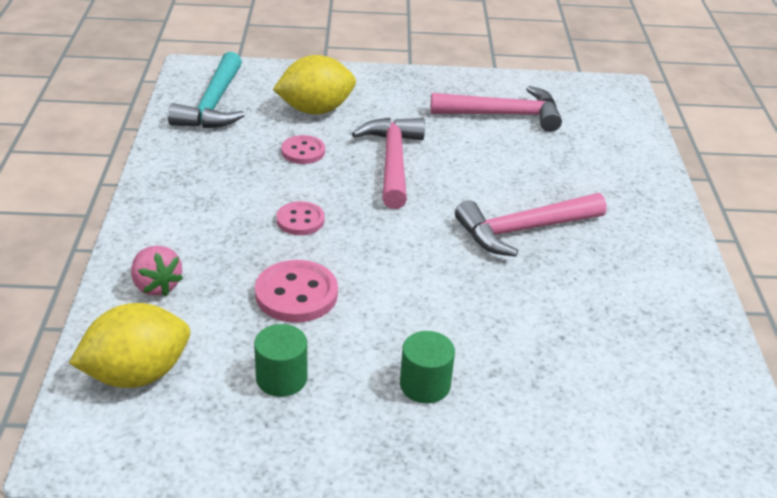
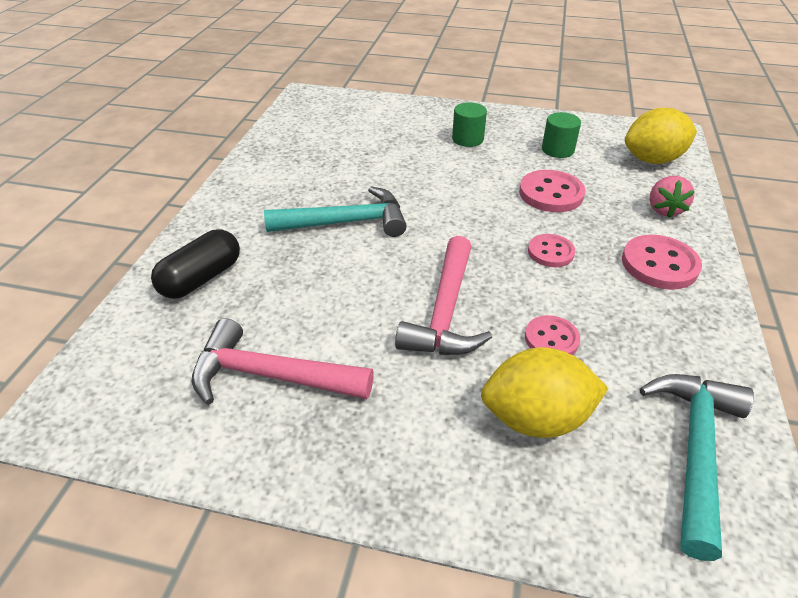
camera: 165 degrees left, 5 degrees up
(156, 286) = (664, 210): pink strawberry -> pink strawberry turned 150 degrees counterclockwise
(189, 219) = (659, 264): none -> pink button
(523, 230) = (346, 222): pink hammer -> turquoise hammer
(614, 166) = (201, 278): none -> black capsule

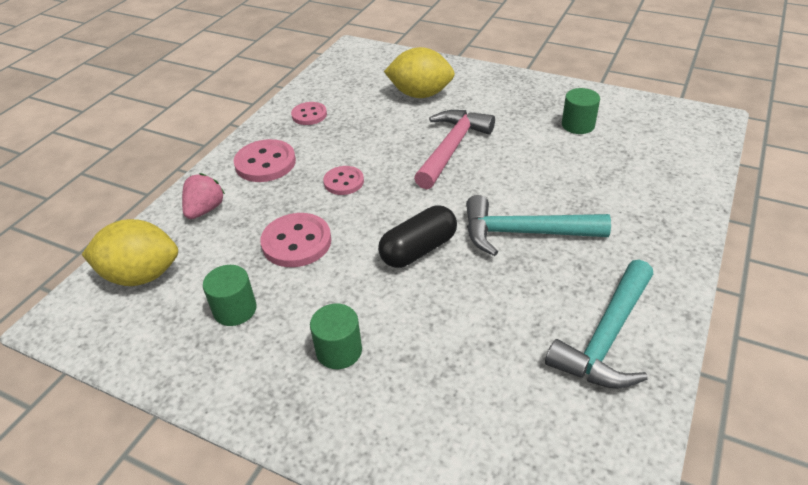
camera: 165 degrees left, 0 degrees up
(201, 278) = (654, 192): black capsule -> black capsule (418, 249)
(271, 376) = (578, 125): pink hammer -> green cylinder
(551, 339) = (386, 126): pink button -> pink button (309, 115)
(694, 450) = (347, 77): turquoise hammer -> turquoise hammer (606, 337)

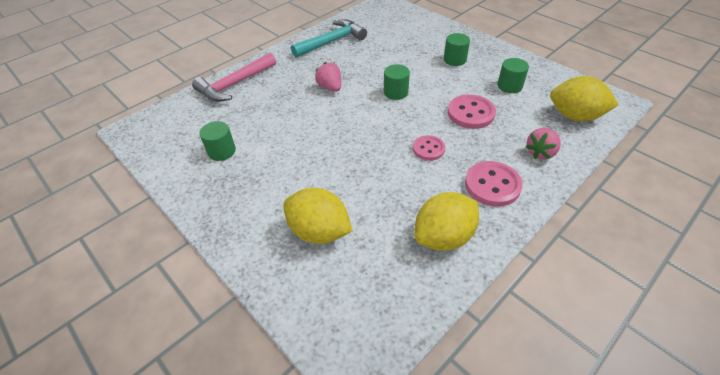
camera: 160 degrees left, 5 degrees up
(309, 115) = (444, 237): pink button -> yellow lemon
(418, 249) = (396, 92): black capsule -> green cylinder
(451, 148) = (332, 157): pink hammer -> pink hammer (235, 84)
(524, 233) = (330, 87): turquoise hammer -> pink strawberry

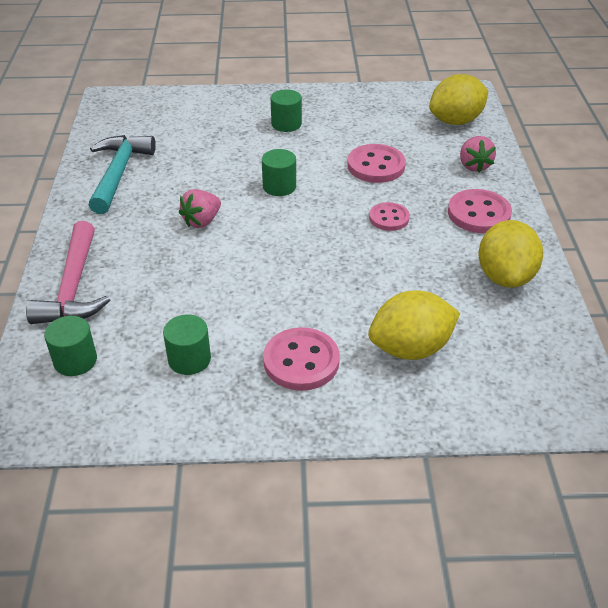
camera: 50 degrees left, 5 degrees down
(260, 192) = (301, 361): none -> pink button
(330, 87) = (202, 221): pink strawberry -> pink strawberry turned 60 degrees counterclockwise
(509, 86) = (371, 123): green cylinder -> green cylinder (75, 360)

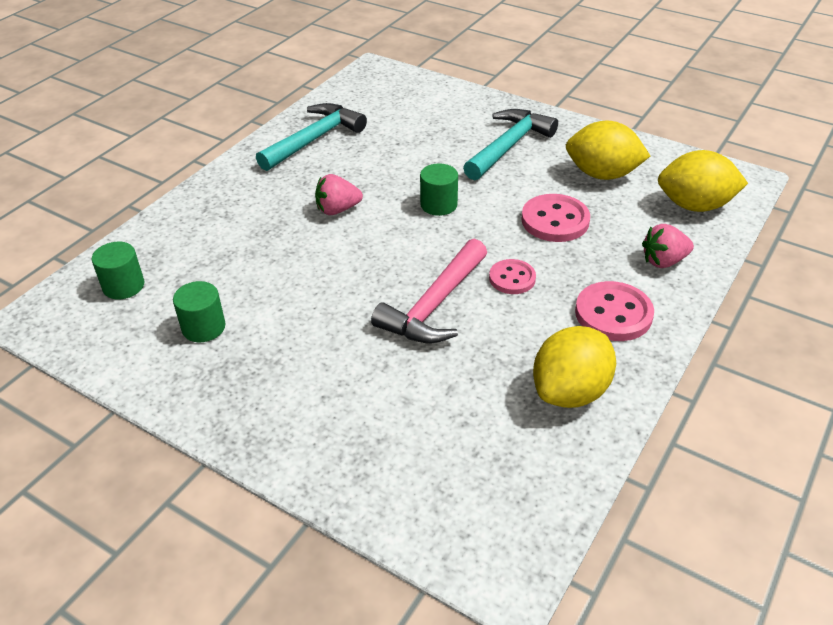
camera: 35 degrees right, 0 degrees up
(73, 287) = (182, 224): pink hammer -> pink hammer (434, 305)
(286, 124) = (508, 146): green cylinder -> turquoise hammer
(301, 361) = (288, 375): pink button -> none
(410, 348) = (396, 415): yellow lemon -> yellow lemon (602, 174)
(474, 166) = (663, 261): pink strawberry -> pink strawberry turned 45 degrees clockwise

